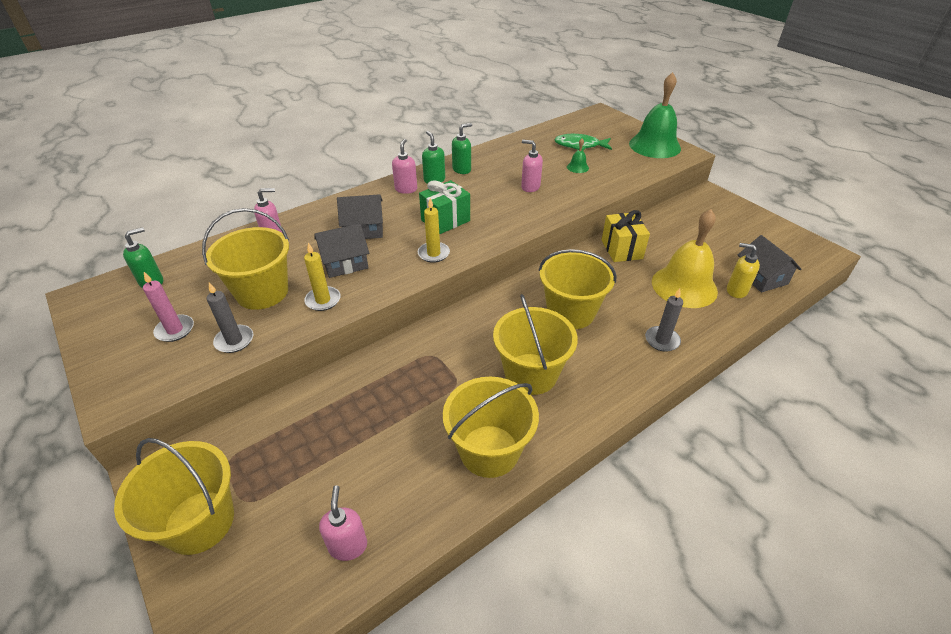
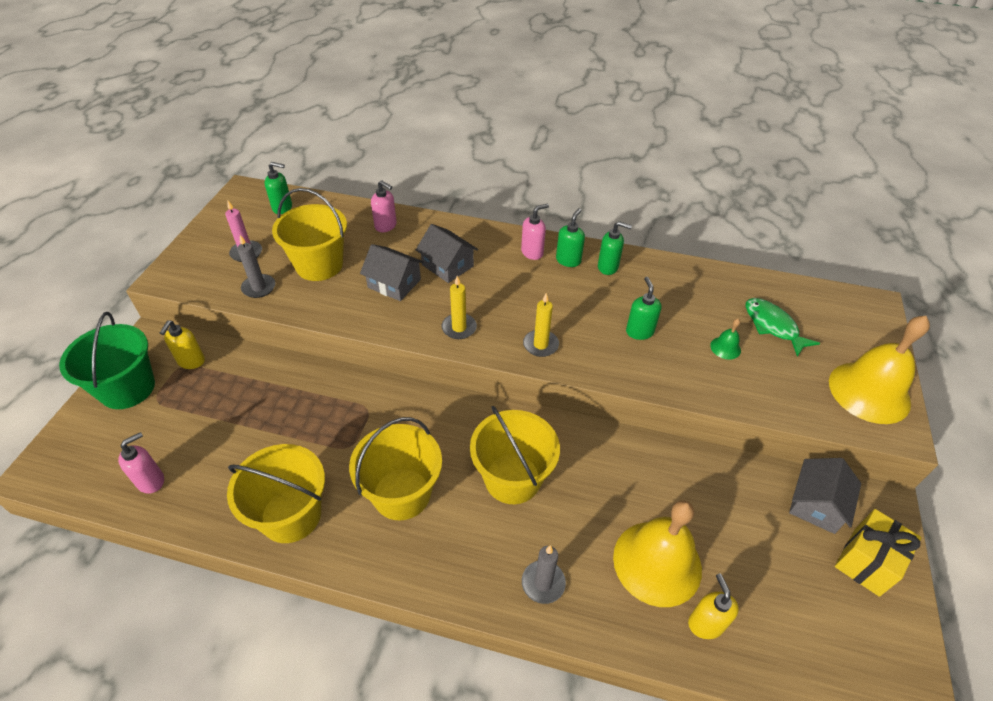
camera: 50 degrees right, 5 degrees up
(199, 522) = (127, 388): yellow bucket -> green bucket
(231, 451) = (191, 361): none -> yellow soap dispenser
(323, 300) = (339, 302): yellow candle -> yellow candle (540, 345)
(445, 220) = (515, 306): green gift -> none
(530, 187) = (639, 332): pink soap dispenser -> green soap dispenser
(621, 249) = (660, 469): yellow gift -> yellow gift (866, 561)
(654, 146) = (869, 392): green bell -> yellow bell
(761, 277) = (764, 643): grey house -> grey house (816, 504)

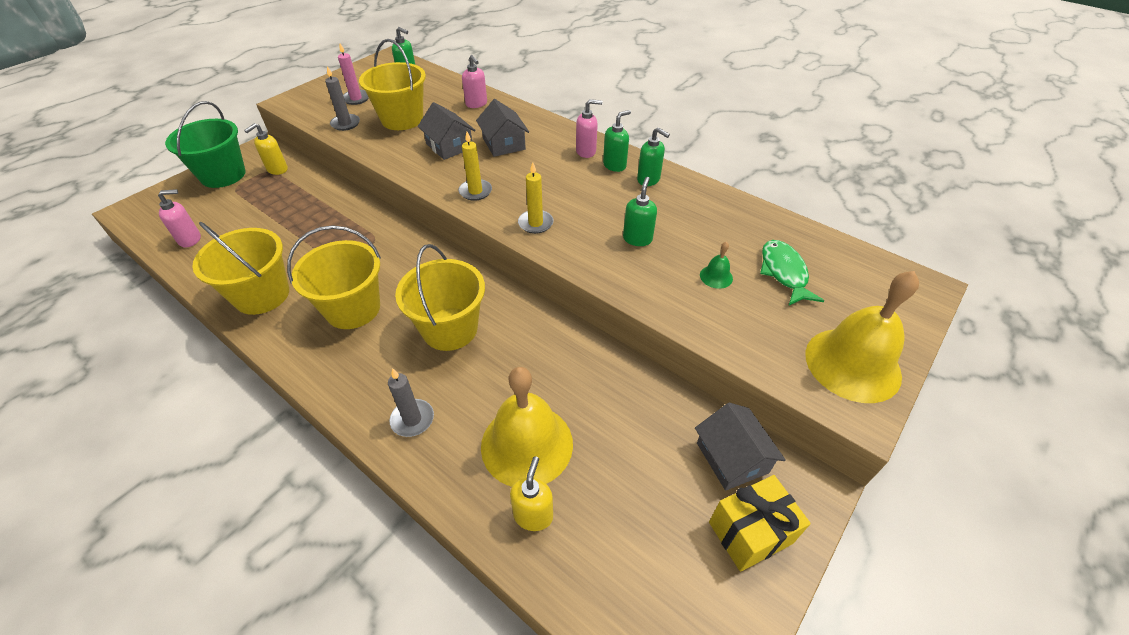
camera: 25 degrees right, 0 degrees up
(816, 504) = (732, 457): grey house -> grey house turned 75 degrees counterclockwise

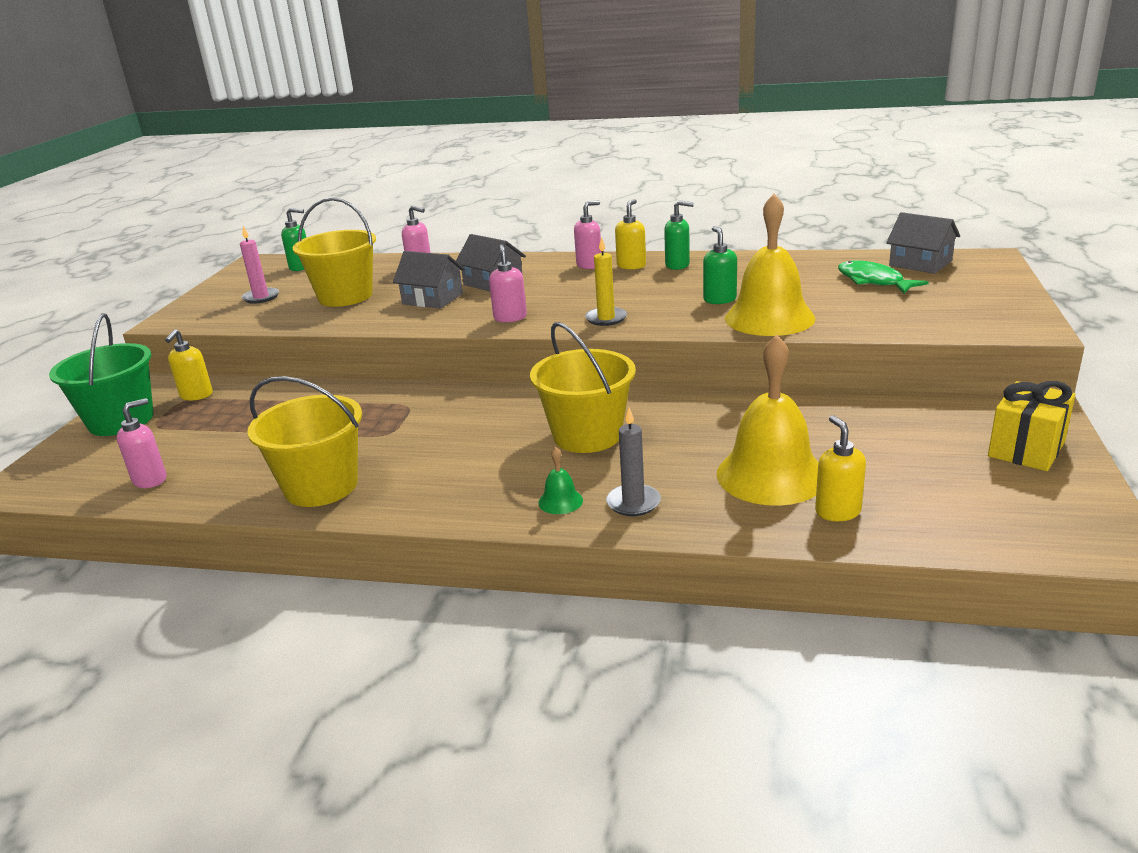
camera: 25 degrees left, 20 degrees down
(345, 124) = (276, 316): grey candle -> none
(353, 309) = (454, 458): yellow bucket -> none
(475, 191) = (510, 318): yellow candle -> pink soap dispenser
(614, 165) = (631, 266): green soap dispenser -> yellow soap dispenser
(716, 276) = (821, 299): green bell -> green bell (560, 501)
(732, 457) = (957, 416): grey house -> grey house (920, 263)
(852, 364) = (993, 309): yellow bell -> yellow bell (769, 318)

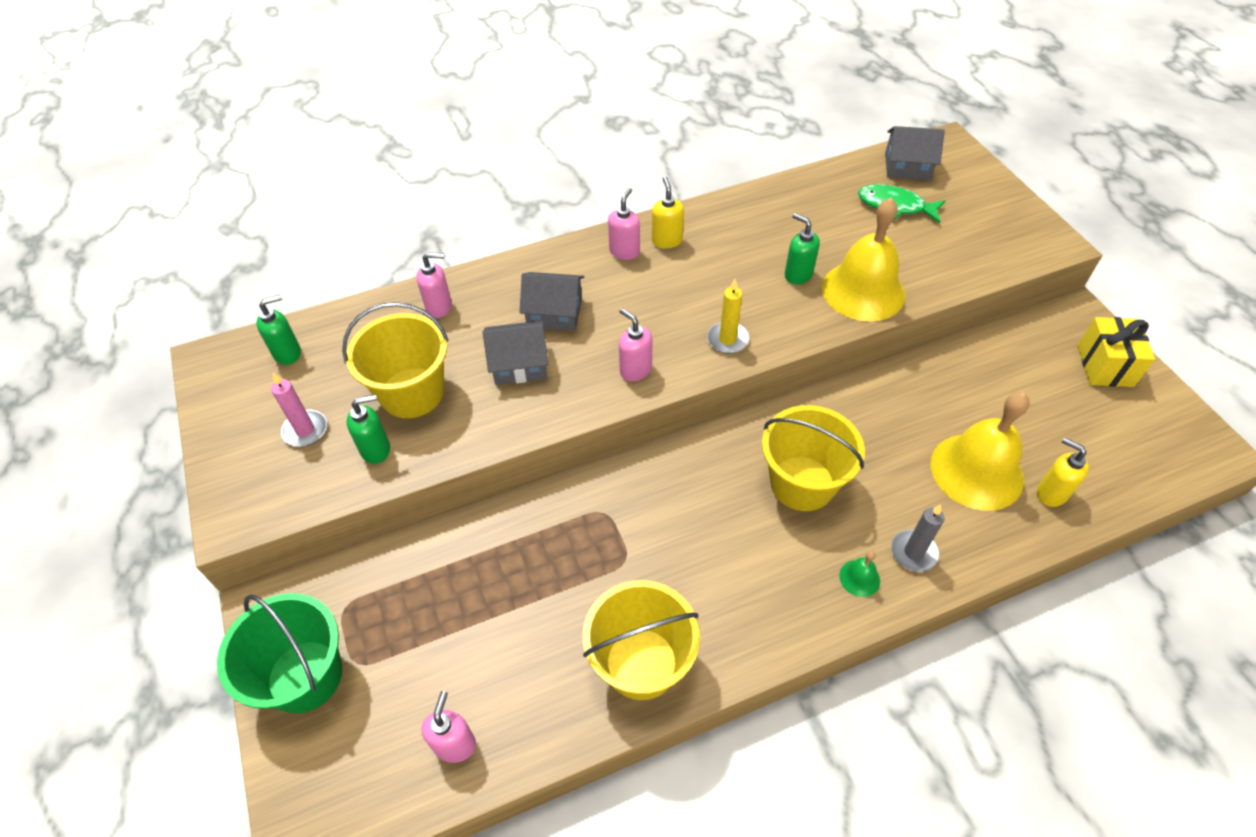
camera: 35 degrees left, 25 degrees up
(196, 395) = (350, 595): yellow soap dispenser -> none
(677, 265) = (710, 227): green soap dispenser -> green soap dispenser (376, 449)

